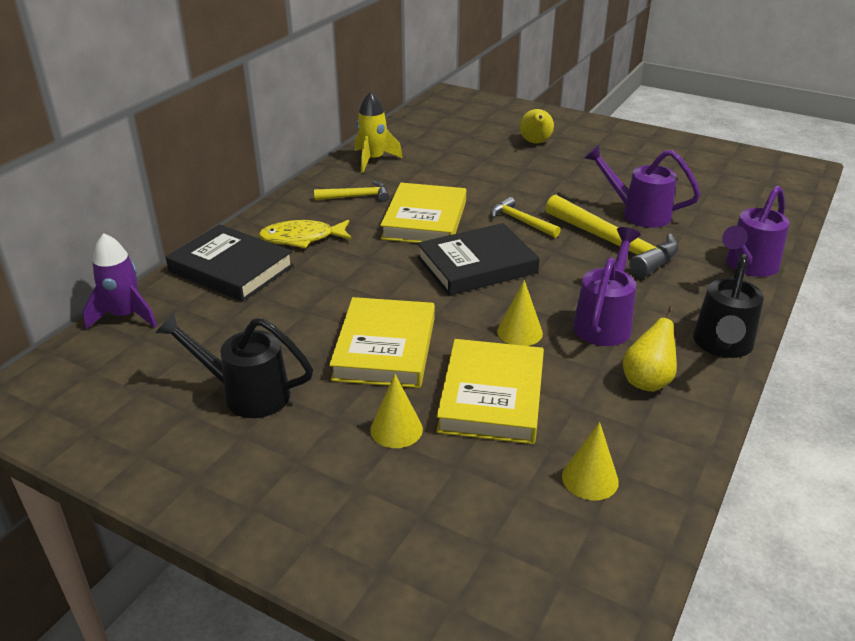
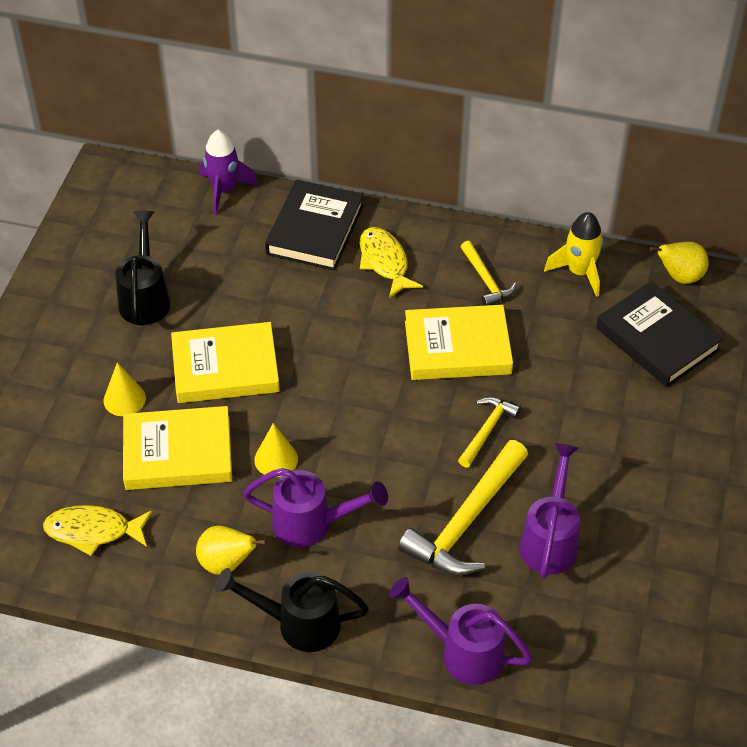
camera: 75 degrees right, 15 degrees up
(477, 265) = (382, 407): black book -> black book (657, 339)
(535, 142) = (703, 416): yellow pear -> yellow pear (679, 277)
(590, 479) = (93, 531): yellow cone -> yellow fish

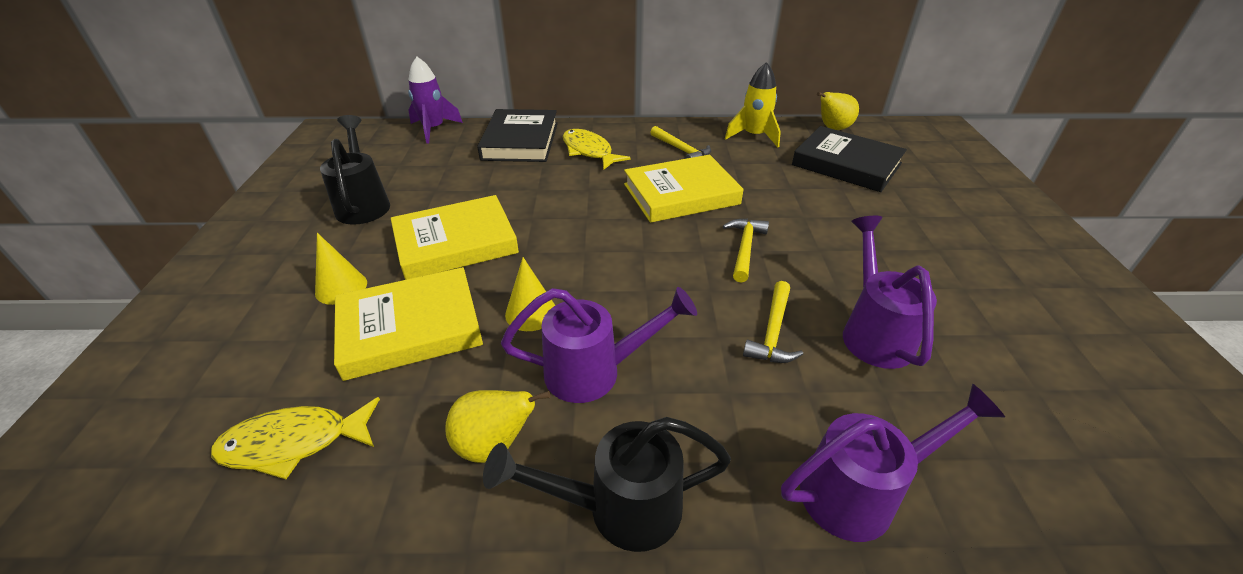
camera: 15 degrees left, 10 degrees down
(462, 651) = (861, 491): purple watering can -> purple watering can turned 150 degrees clockwise
(467, 521) = (773, 332): yellow hammer -> yellow hammer, size x0.55

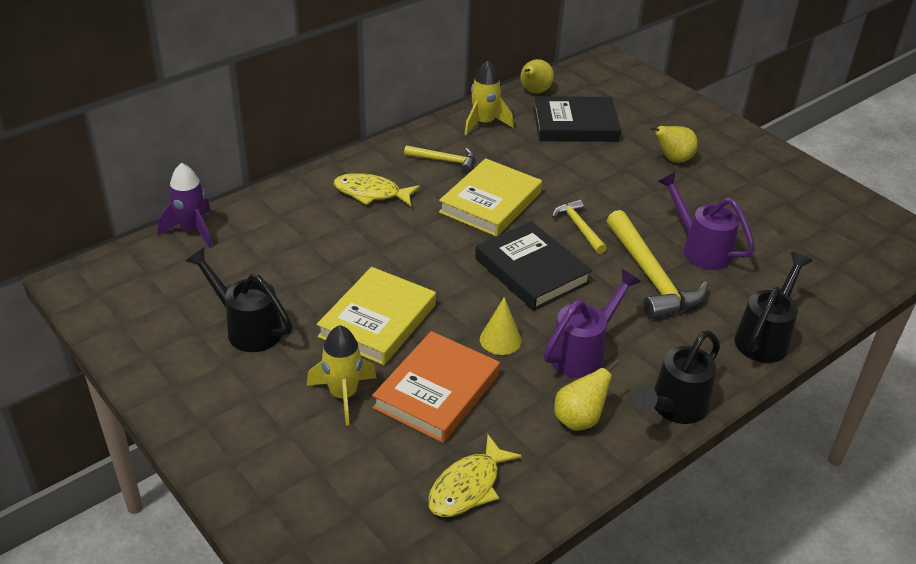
camera: 40 degrees left, 0 degrees up
(341, 287) = (343, 395): yellow cone -> yellow rocket
(410, 328) = (437, 391): yellow book -> orange book
(520, 141) = (296, 208): black book -> black book (531, 271)
(773, 332) = (651, 276): yellow hammer -> yellow hammer, size x1.83
(861, 491) = (765, 337): purple watering can -> black watering can
(932, 229) = (673, 159): none -> yellow pear

